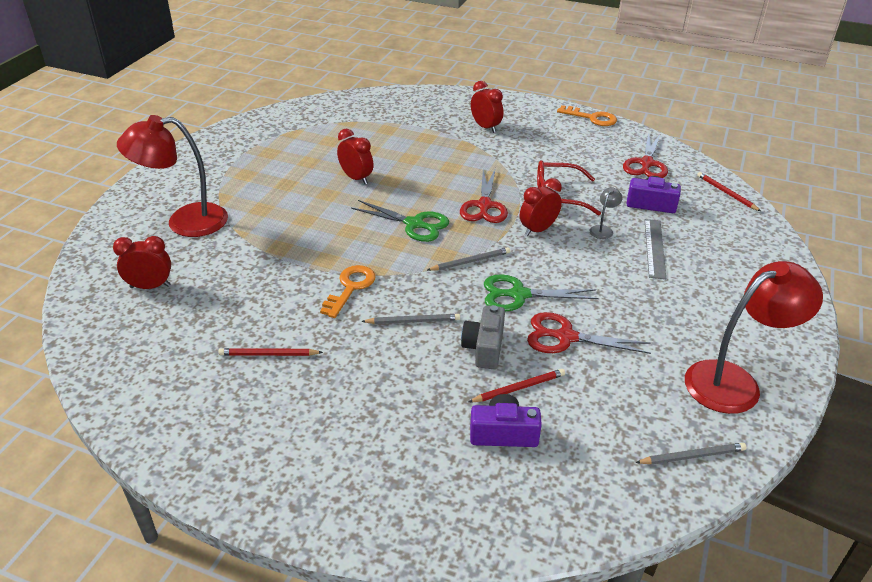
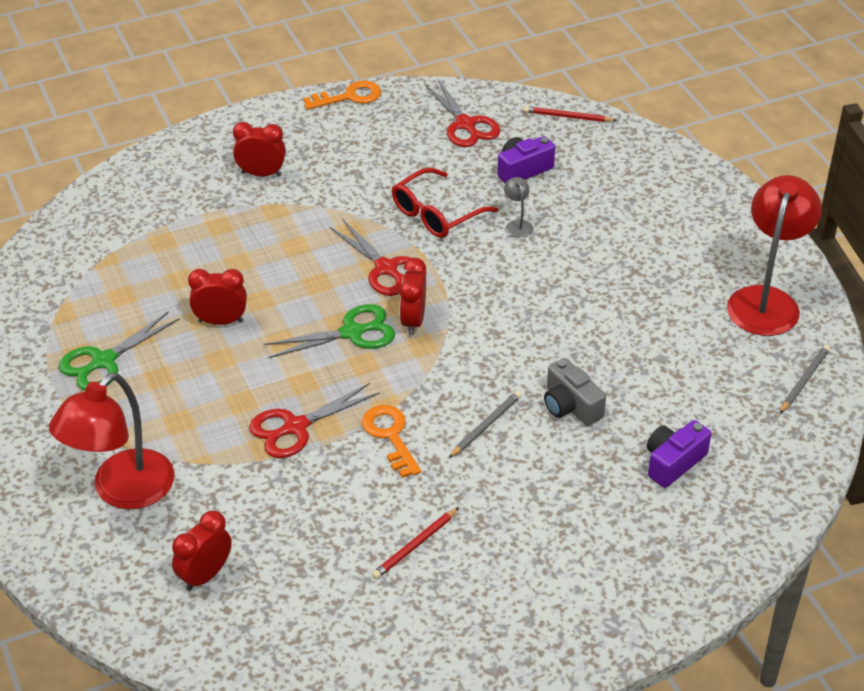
camera: 45 degrees left, 5 degrees up
(470, 261) = (453, 335): grey pencil -> none
(519, 295) = (534, 338): green scissors -> green scissors (104, 361)
(519, 388) = (637, 419): red pencil -> none
(538, 230) = (466, 262): red clock -> red clock (413, 321)
(566, 337) = (616, 350): red scissors -> red scissors (296, 427)
(654, 248) = (579, 216): grey ruler -> none

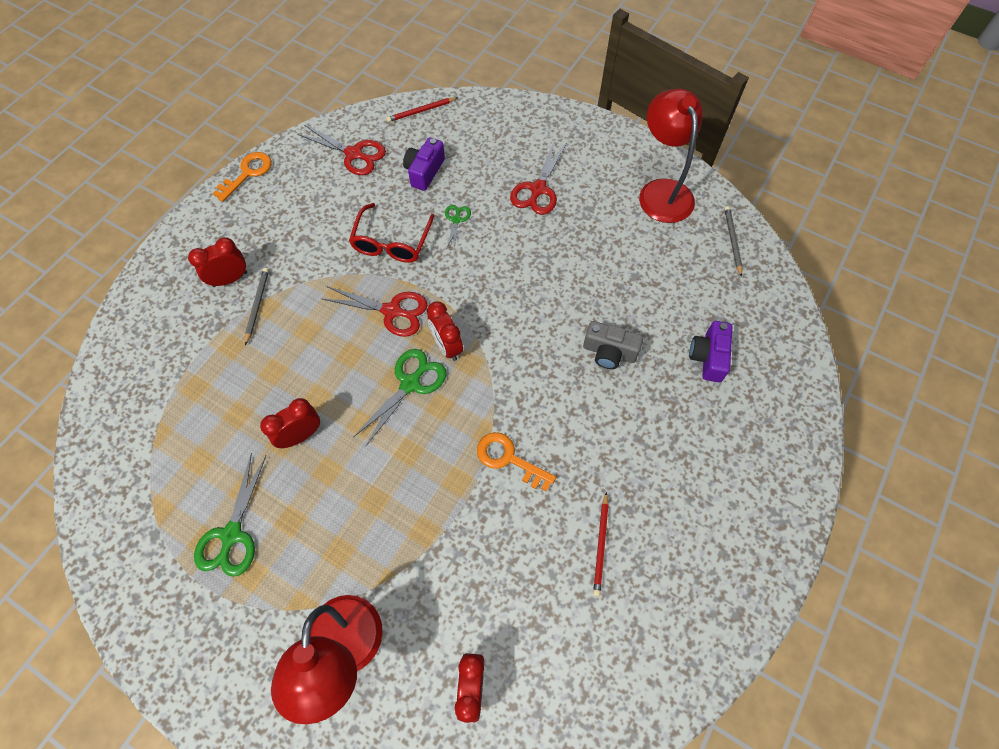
camera: 35 degrees left, 20 degrees up
(296, 427) = (434, 497): red scissors -> red scissors (538, 189)
(485, 426) = (567, 406): grey pencil -> grey pencil (257, 305)
(517, 225) = (456, 220): grey lamp -> green scissors

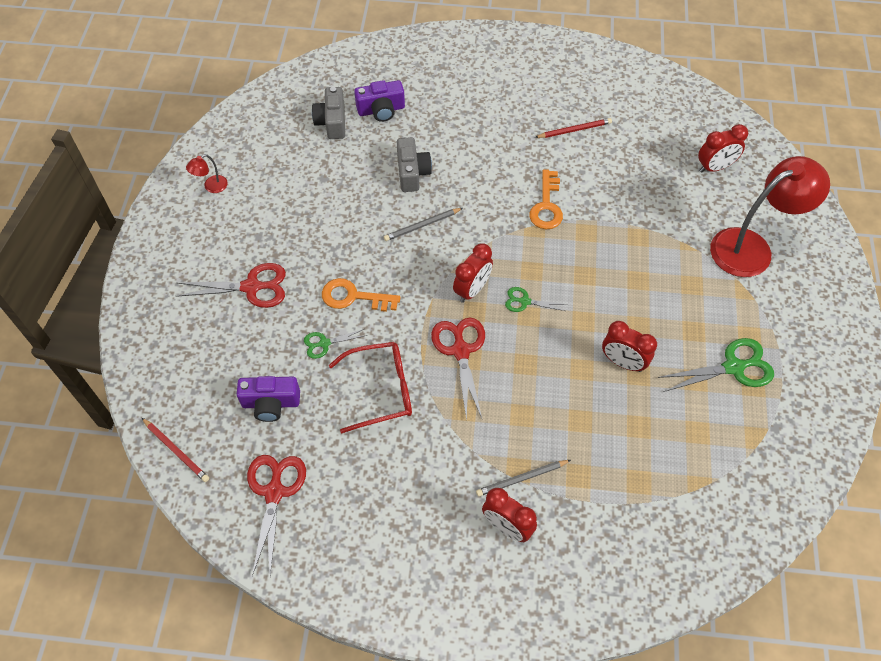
camera: 115 degrees left, 5 degrees down
(247, 174) = (357, 602): orange key -> orange key (354, 297)
(410, 384) = (525, 301): green scissors -> green scissors, size x0.55
(662, 191) = (211, 187): red lamp -> red lamp, size x0.40
(707, 307) = (332, 122): none -> grey camera
(732, 241) = (250, 122): grey pencil -> grey pencil (422, 225)

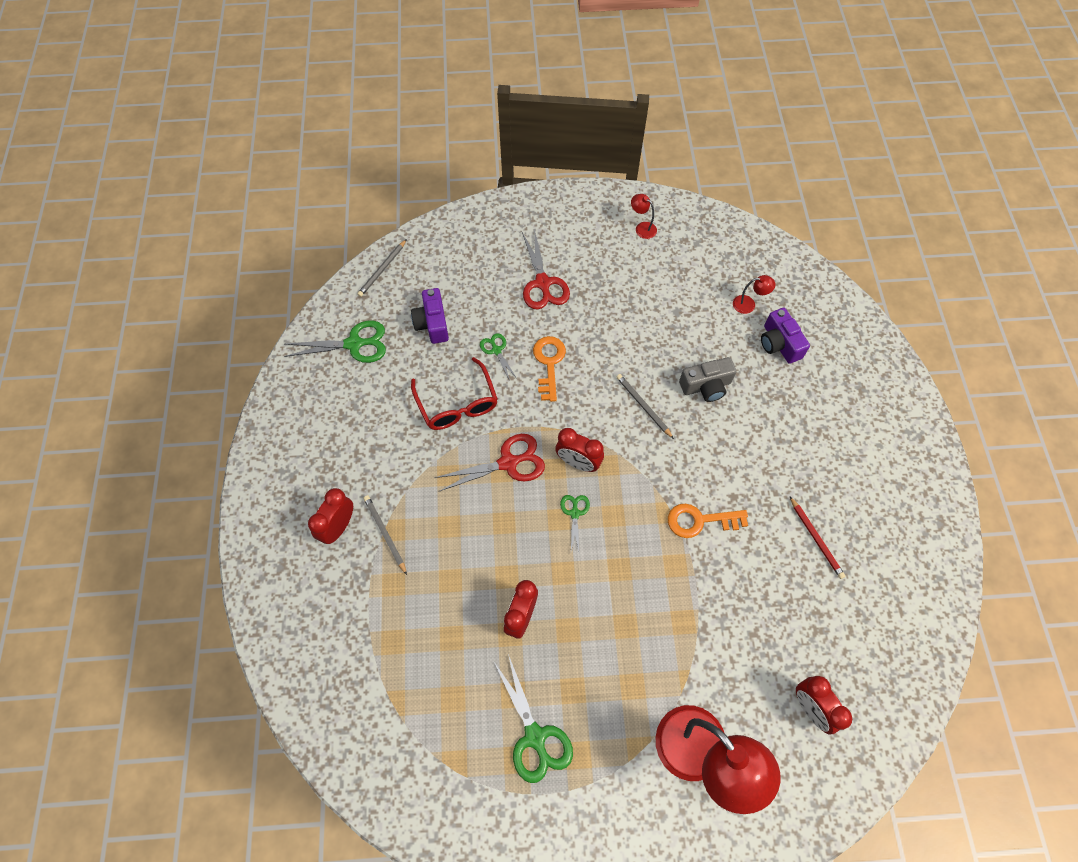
camera: 80 degrees right, 5 degrees up
(176, 451) = (382, 269): red pencil -> grey pencil
(274, 492) = (354, 344): red scissors -> green scissors
(332, 122) = (748, 304): grey camera -> red lamp

